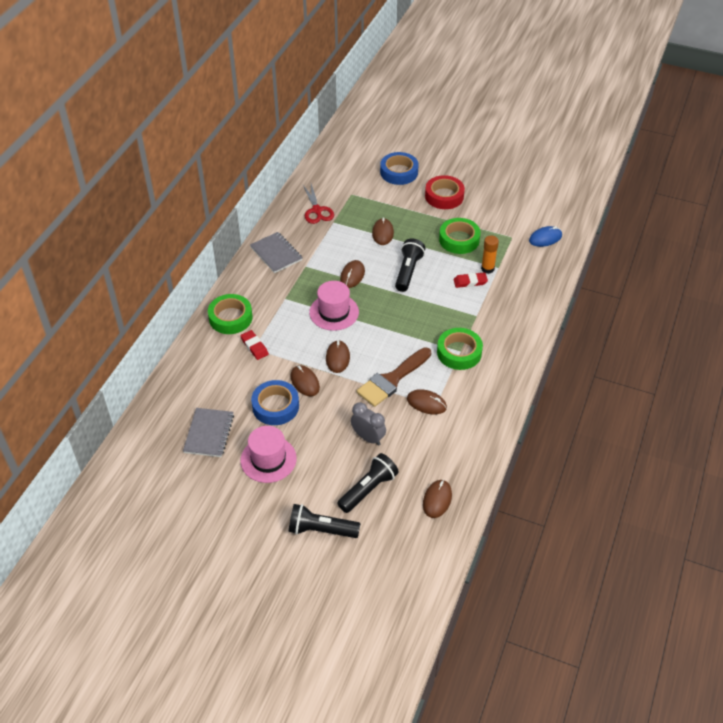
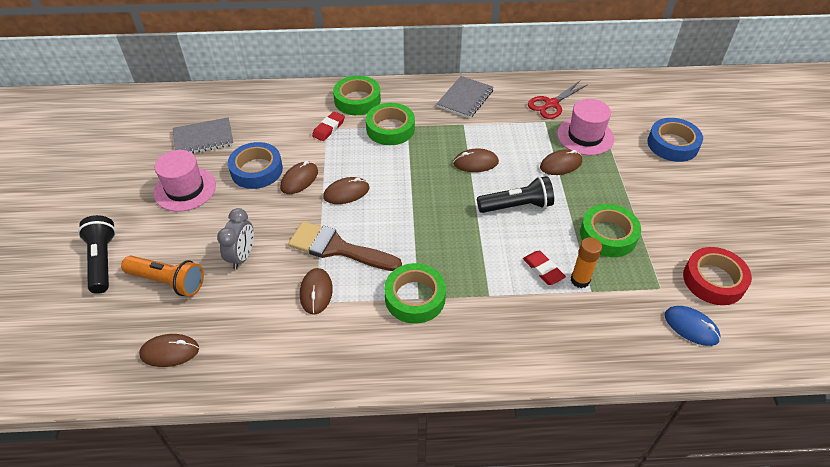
camera: 65 degrees right, 0 degrees up
(281, 309) = (390, 129): none -> green tape
(334, 312) = (411, 167): pink hat -> pink hat (585, 136)
(368, 489) = (168, 281): black flashlight -> orange flashlight
(444, 196) = (671, 196): red tape -> red tape (713, 280)

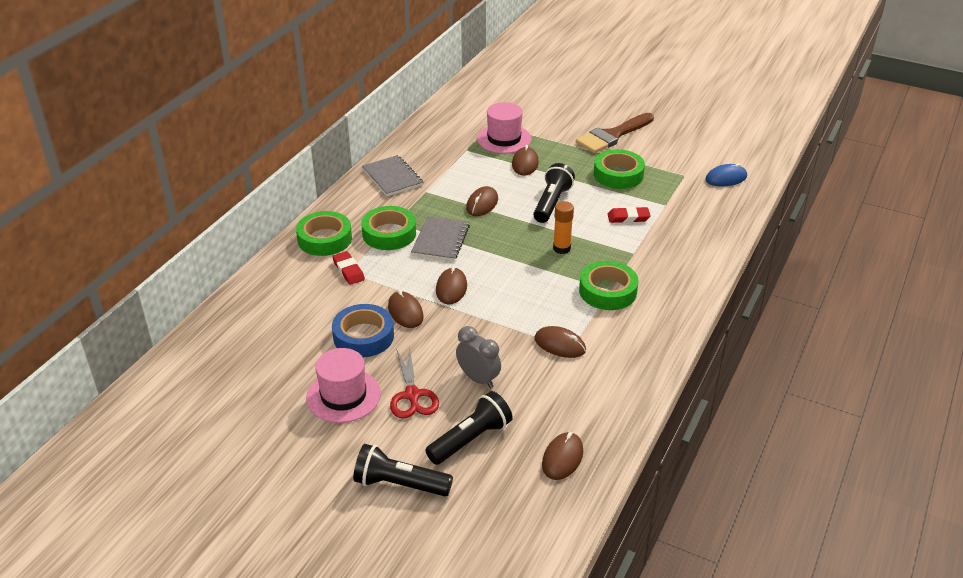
camera: 60 degrees left, 10 degrees down
(168, 281) = (470, 439): orange flashlight -> black flashlight
(203, 138) = (272, 361): grey notebook -> grey notebook (440, 240)
(337, 248) = (517, 316): brown brush -> brown brush (612, 136)
(551, 104) = (448, 138): red scissors -> red scissors (412, 395)
(580, 280) = (651, 205): orange glue stick -> orange glue stick (561, 248)
(672, 144) = (552, 106): blue tape -> none
(713, 280) = (694, 151): red tape -> none

